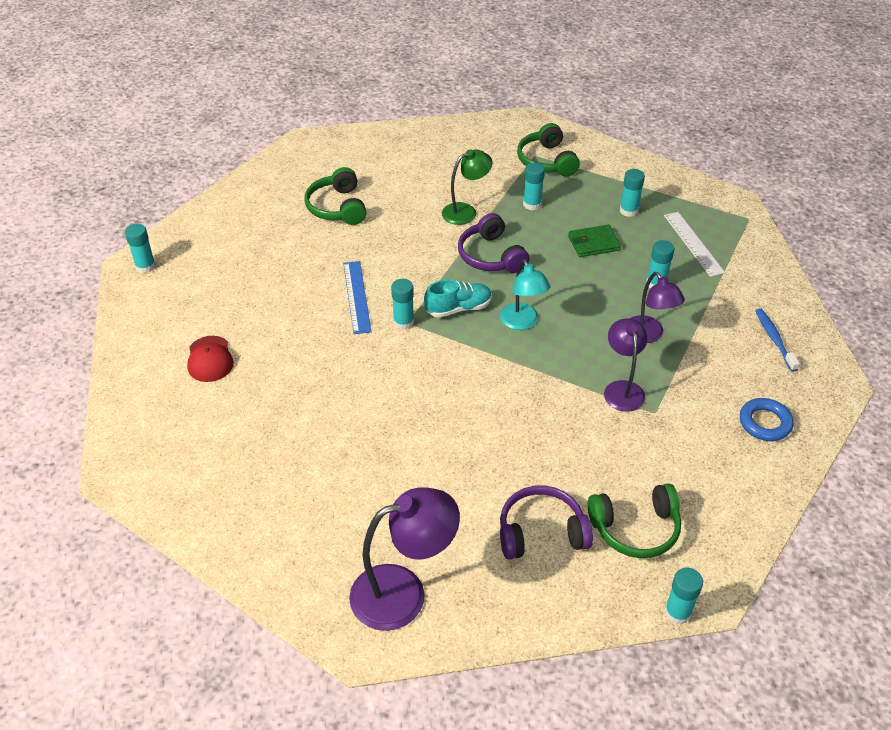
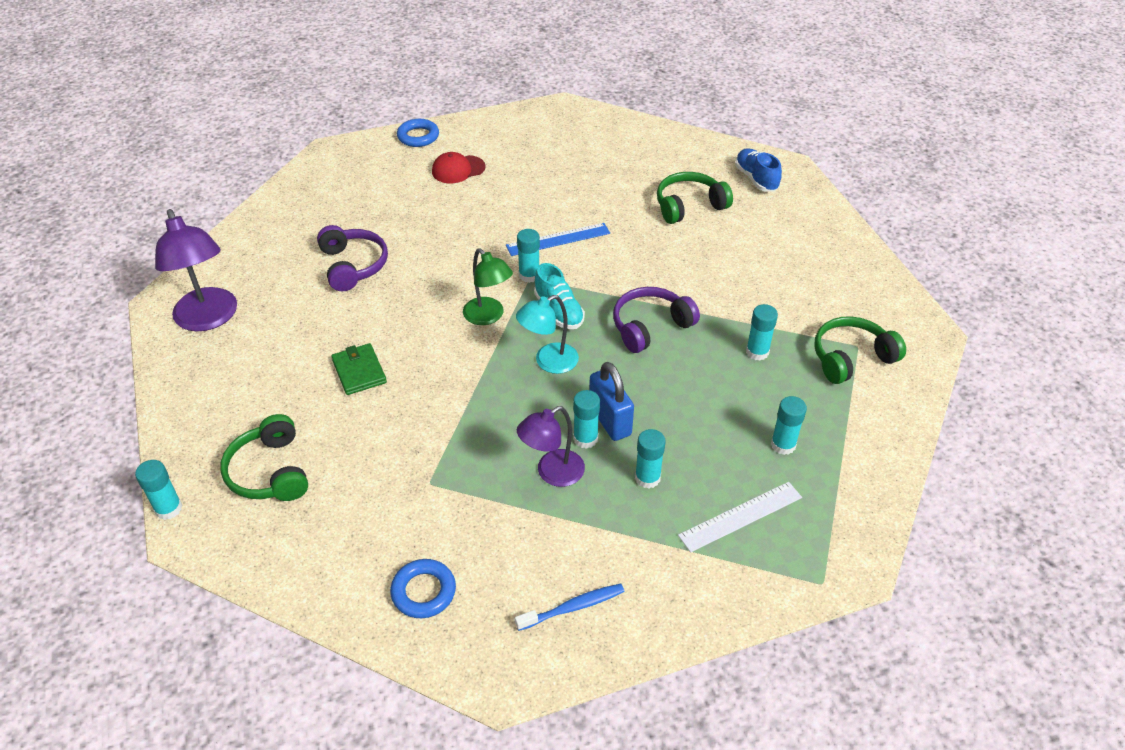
camera: 80 degrees right, 0 degrees up
(128, 389) = (418, 136): none -> blue ring
(145, 266) = (564, 113): turquoise glue stick -> turquoise glue stick (585, 438)
(314, 162) = (756, 179): none -> blue shoe
(466, 211) = (720, 298): green lamp -> green lamp (488, 316)
(541, 532) = (268, 400): purple headphones -> purple headphones (353, 265)
(593, 243) = (704, 413): green wallet -> green wallet (359, 371)
(595, 295) = (610, 420): none -> blue padlock
(622, 389) = (461, 452): purple lamp -> none

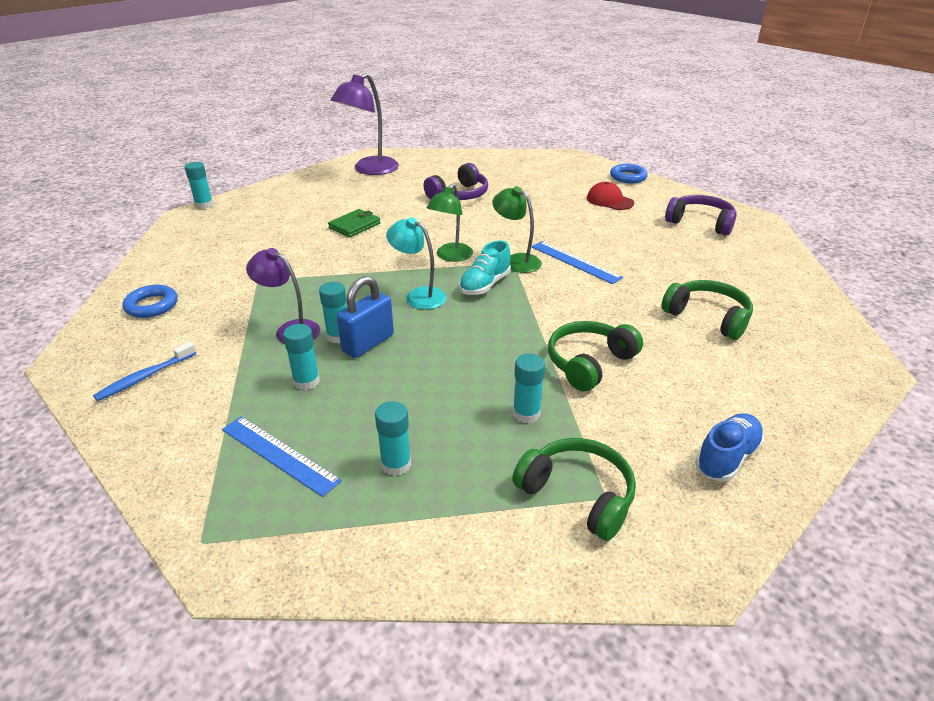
camera: 65 degrees right, 10 degrees down
(270, 472) = (245, 224): green headphones -> green headphones (589, 363)
(529, 275) = (516, 261): turquoise glue stick -> green lamp
(573, 607) = (145, 377): blue toothbrush -> blue toothbrush turned 90 degrees clockwise
(650, 326) = (506, 336): purple headphones -> purple headphones (700, 223)
(740, 516) = (279, 454): white ruler -> blue ruler
(756, 179) = (812, 350): blue shoe -> blue shoe (726, 457)

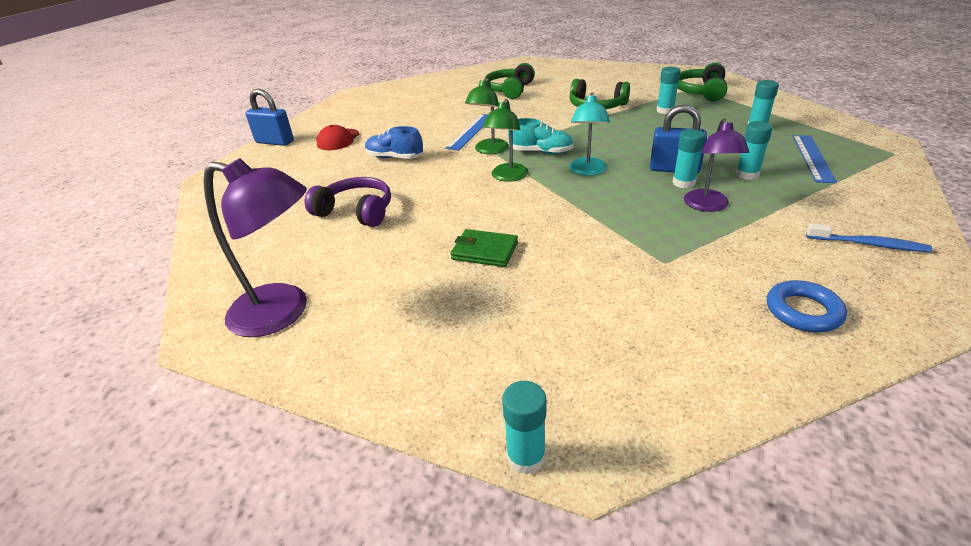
camera: 110 degrees left, 0 degrees up
(451, 256) = (507, 177): green lamp -> green lamp turned 105 degrees clockwise
(628, 177) = (275, 142): blue ring -> blue padlock
(700, 223) = (369, 106): purple headphones -> none
(726, 457) = (630, 74): blue shoe -> blue shoe (395, 158)

